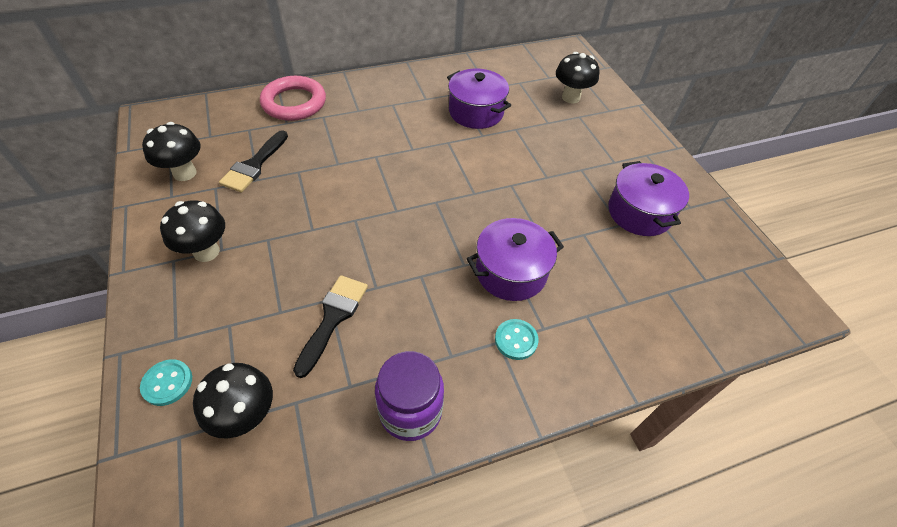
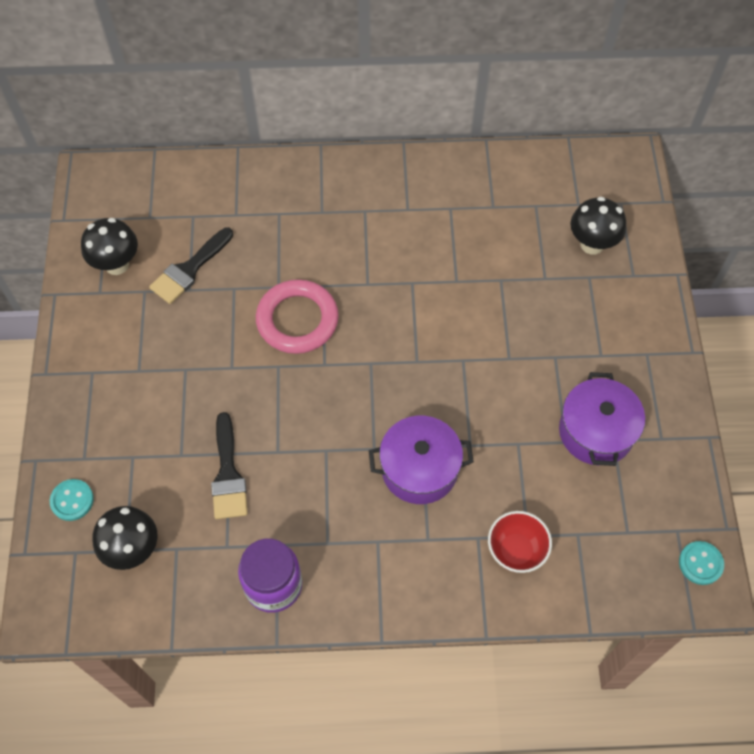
camera: 20 degrees right, 10 degrees up
(206, 252) = (124, 370): black mushroom -> none
(294, 103) = (251, 185): pink ring -> pink ring (297, 320)
(333, 318) = (228, 474): black brush -> black brush turned 135 degrees clockwise
(476, 112) = (461, 243): purple pot -> none
(516, 340) = (395, 544): turquoise button -> turquoise button (700, 563)
(624, 318) = (516, 551): none -> red bowl

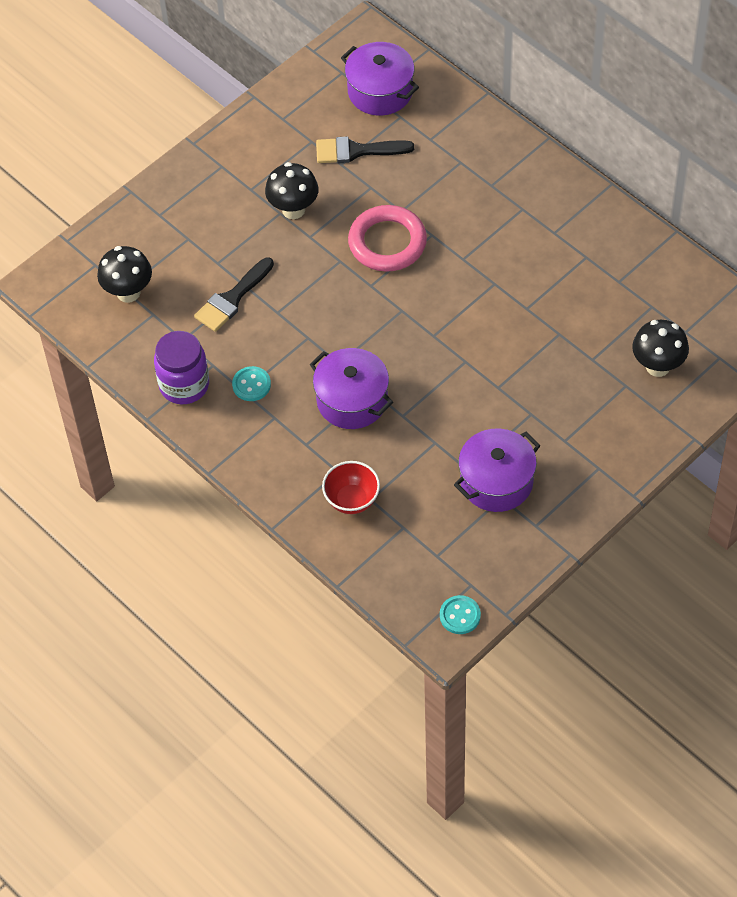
camera: 50 degrees right, 5 degrees down
(72, 500) = (126, 233): turquoise button -> turquoise button (251, 385)
(117, 264) = (314, 109): black mushroom -> black mushroom (293, 209)
(154, 209) = (380, 91): none -> purple pot

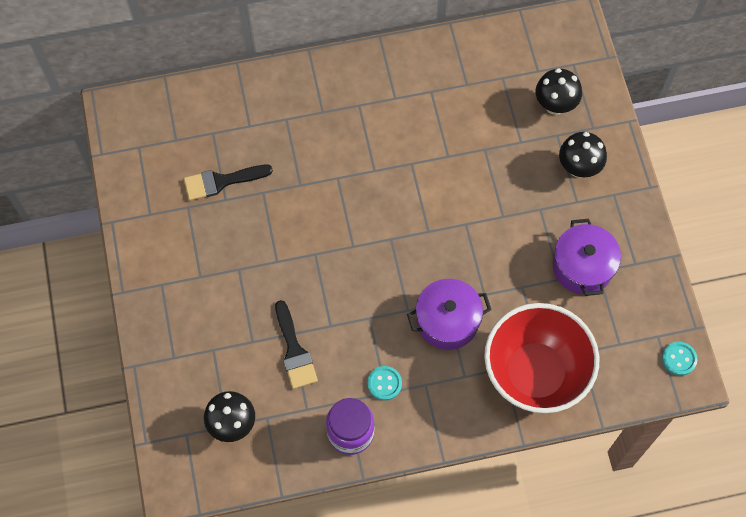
camera: 60 degrees left, 10 degrees up
(293, 209) = (243, 258): black mushroom -> black mushroom (578, 168)
(352, 500) = (535, 373): red bowl -> red bowl, size x2.22
(356, 151) = (221, 182): black brush -> black brush turned 45 degrees clockwise
(380, 91) = (178, 132): purple pot -> none
(387, 242) = (322, 211): pink ring -> none

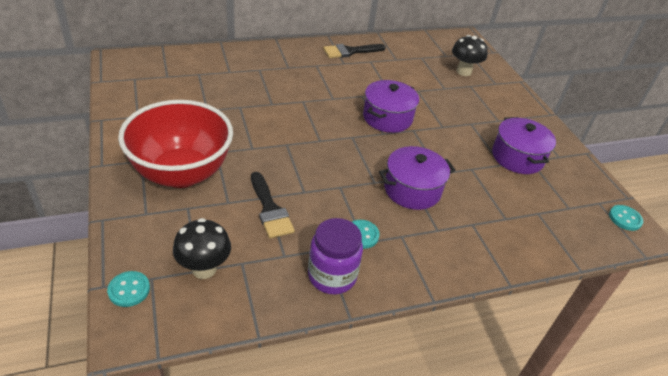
camera: 10 degrees left, 25 degrees down
(168, 447) = (129, 290): none -> turquoise button
(221, 182) = (204, 100): black brush -> black brush (350, 51)
(437, 204) = (387, 118): none -> purple pot
(535, 373) = (502, 228): red bowl -> red bowl (181, 173)
(578, 168) = (492, 102): black mushroom -> none

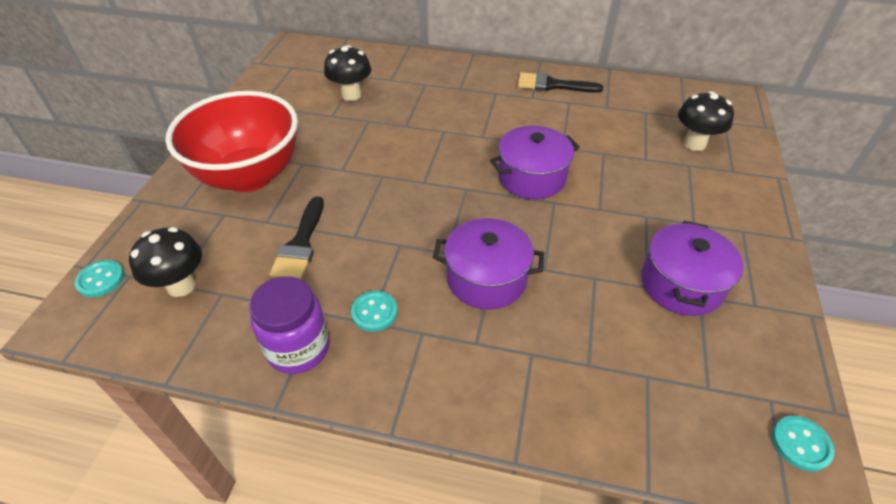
camera: 35 degrees right, 5 degrees up
(208, 90) = (351, 95): none -> black mushroom

